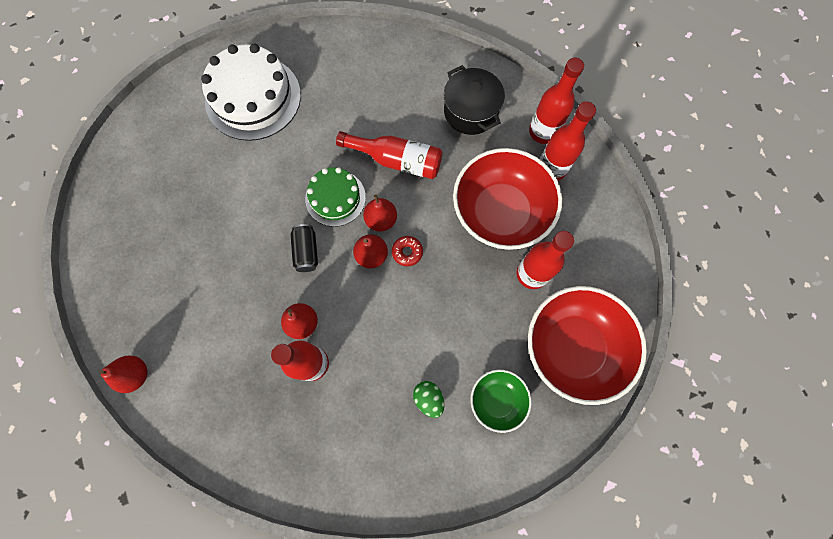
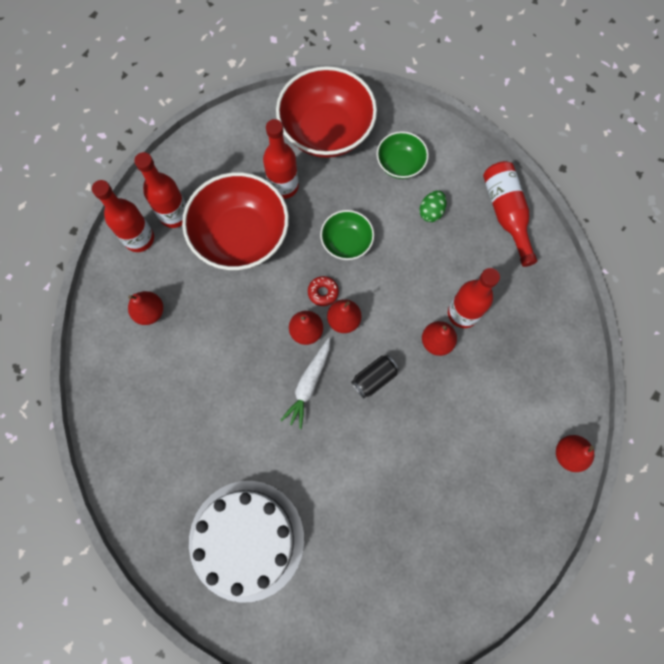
camera: 120 degrees left, 0 degrees up
(335, 198) = (308, 384): green cake -> white carrot
(396, 160) = (239, 351): red bottle -> red bottle (506, 214)
(442, 299) = (346, 242): none -> green bowl
(470, 111) = (150, 312): black pot -> red pear

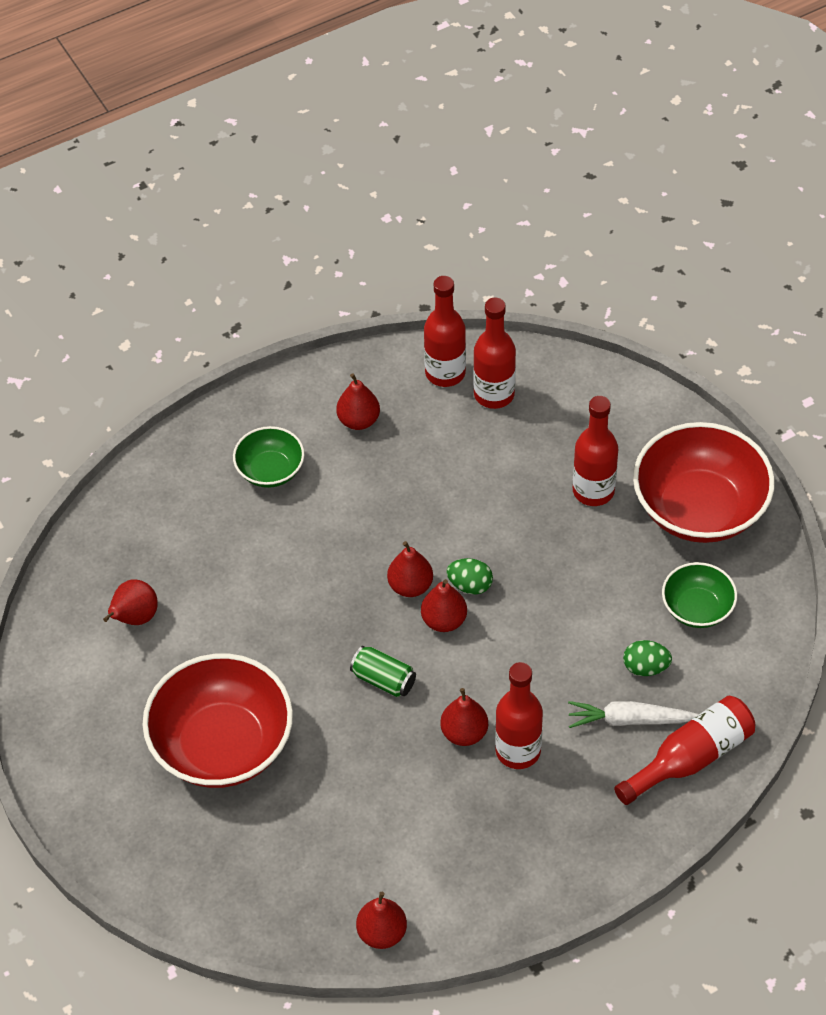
camera: 70 degrees right, 20 degrees down
(241, 236) = (501, 472): red bowl -> red bowl (222, 745)
(246, 539) = (135, 617): white cake -> red pear
(308, 384) = (343, 613): white carrot -> white carrot (629, 720)
(323, 292) = (470, 585): red donut -> green egg
(346, 242) = (551, 587): green bowl -> green bowl (270, 470)
(374, 378) = (383, 680): black can -> green can

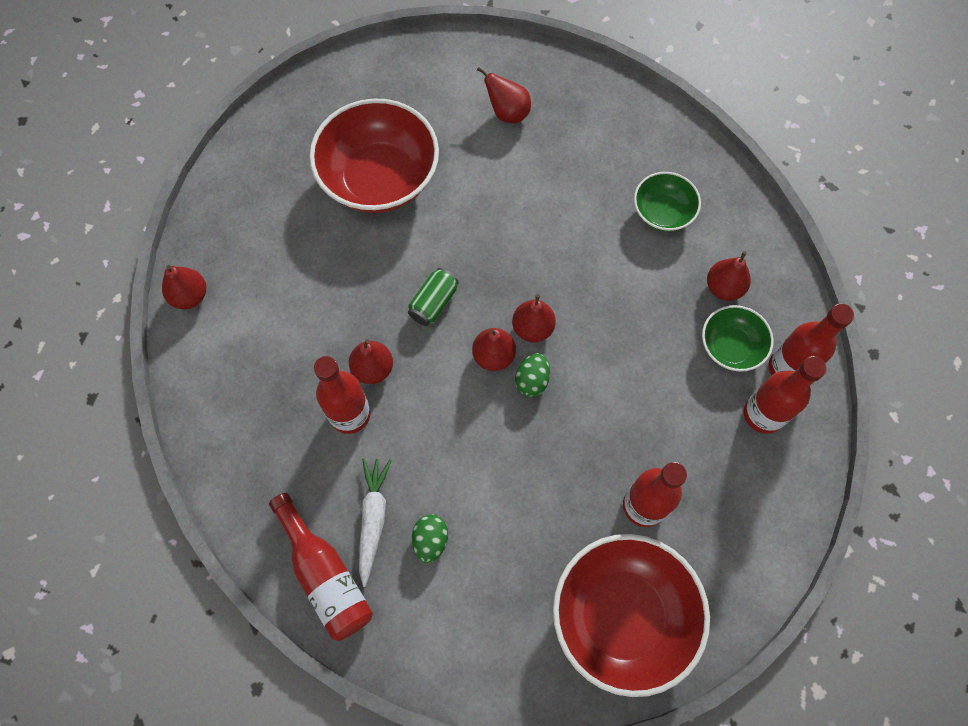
camera: 90 degrees right, 15 degrees up
(697, 608) = (497, 600): green bowl -> green bowl (730, 347)

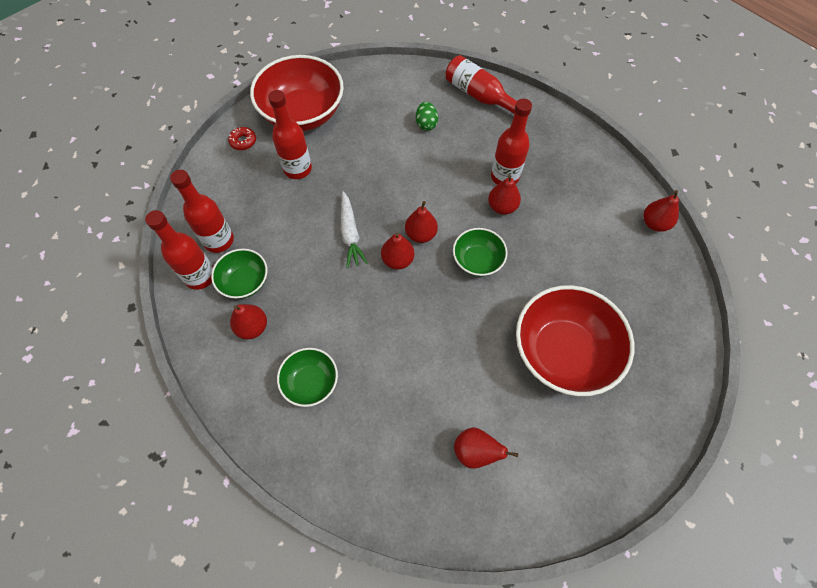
camera: 165 degrees right, 5 degrees down
(373, 519) = (465, 127): white carrot -> white carrot (350, 234)
(433, 303) = (477, 260): green can -> green bowl
(532, 380) = (389, 224): green egg -> none
(723, 582) = (243, 141): none -> red donut

